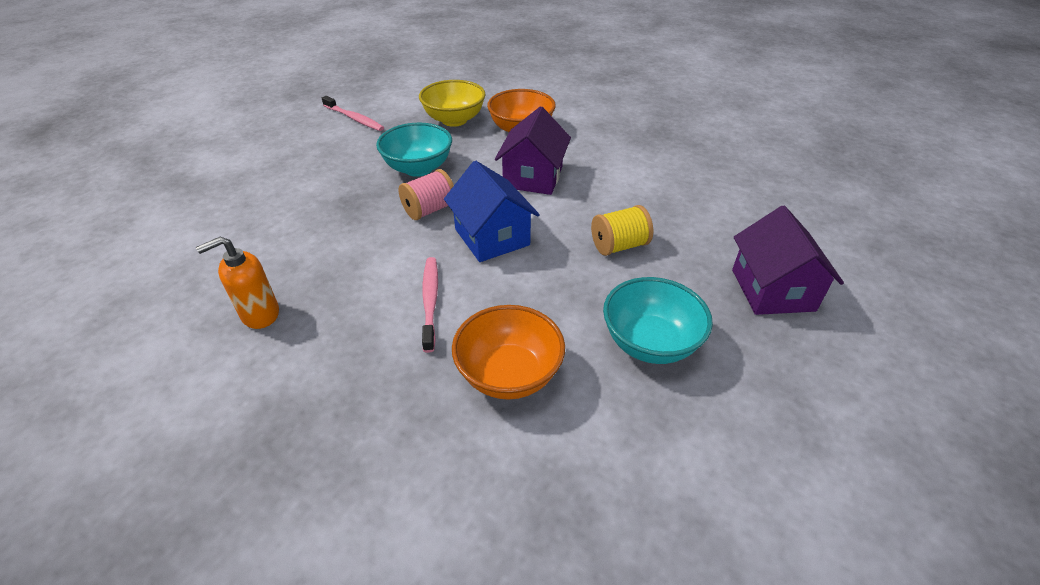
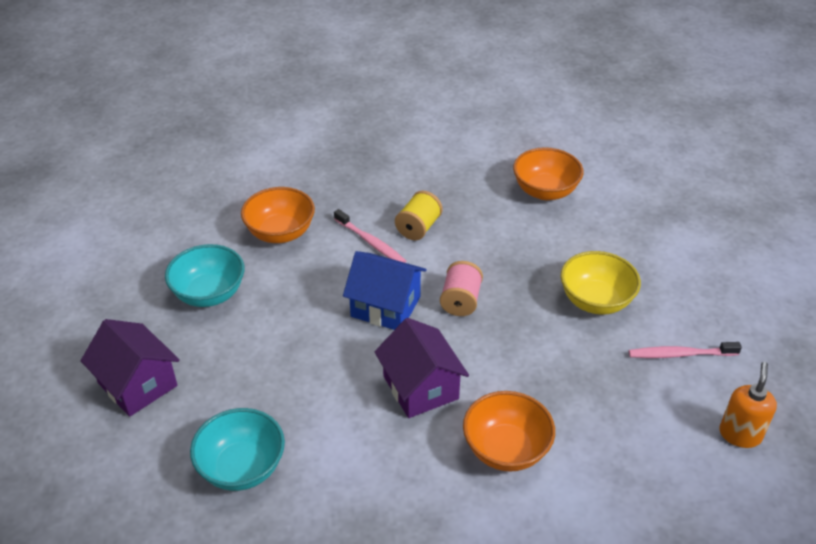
camera: 140 degrees right, 0 degrees up
(209, 254) = (545, 191): none -> orange bowl
(260, 314) = (455, 184): orange soap dispenser -> orange soap dispenser (740, 434)
(418, 168) = (528, 334): turquoise bowl -> turquoise bowl (242, 468)
(454, 120) = (591, 419): yellow bowl -> yellow bowl (595, 301)
(619, 246) = (282, 356): yellow spool -> yellow spool (418, 228)

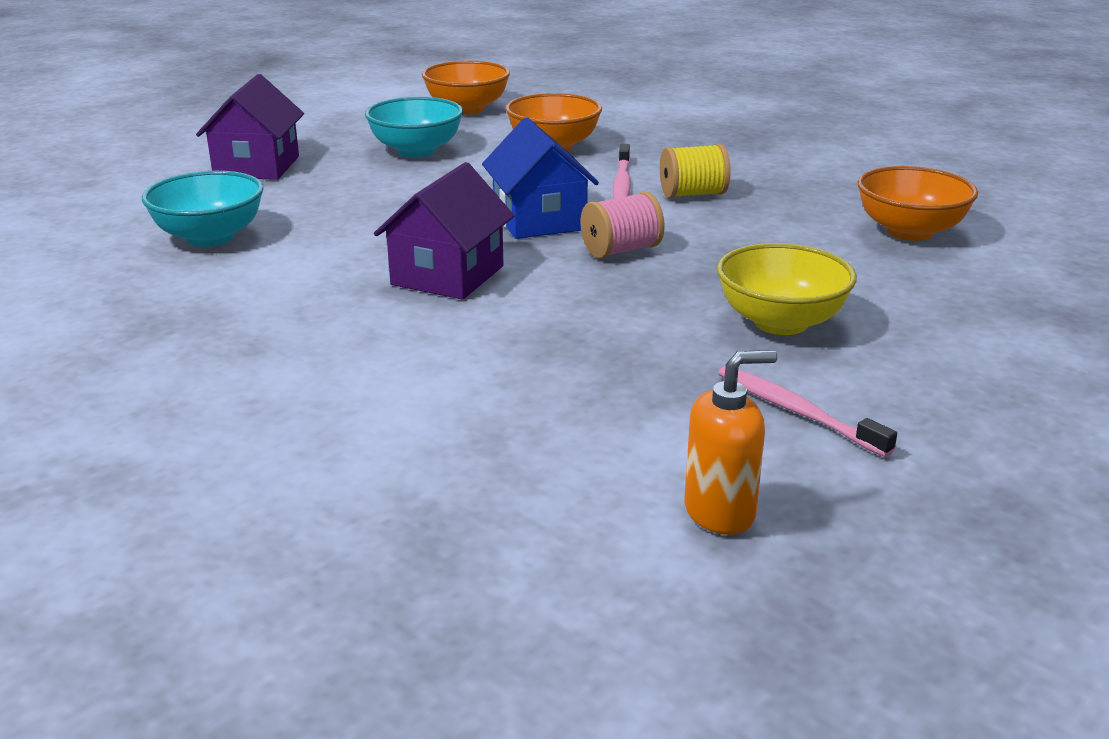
camera: 50 degrees right, 15 degrees down
(506, 449) = (423, 352): orange bowl -> orange bowl (467, 109)

